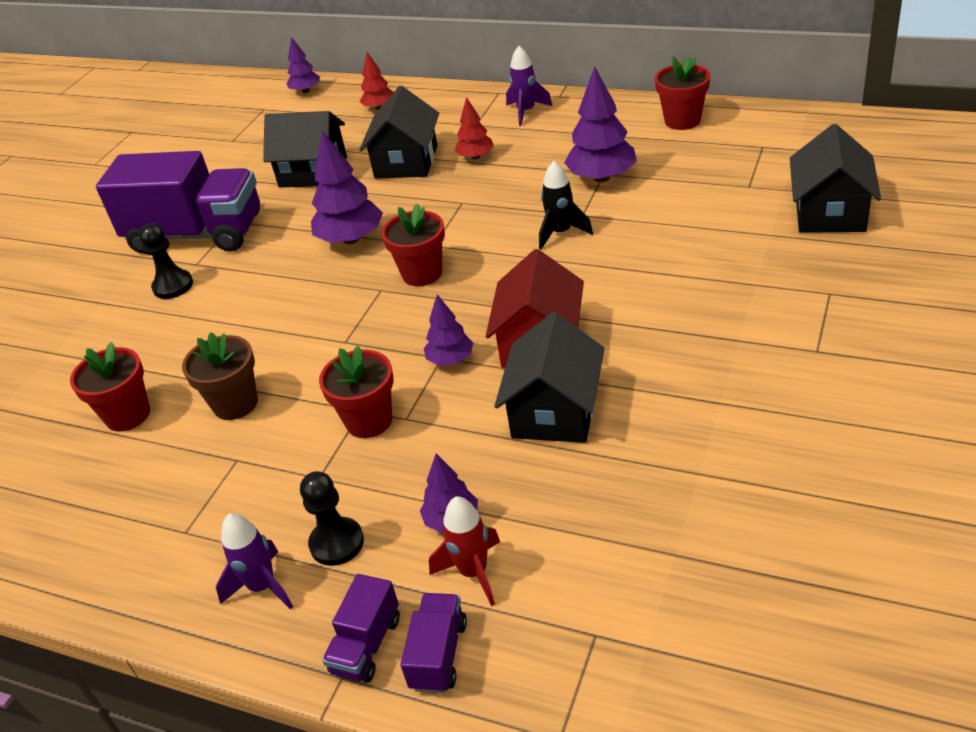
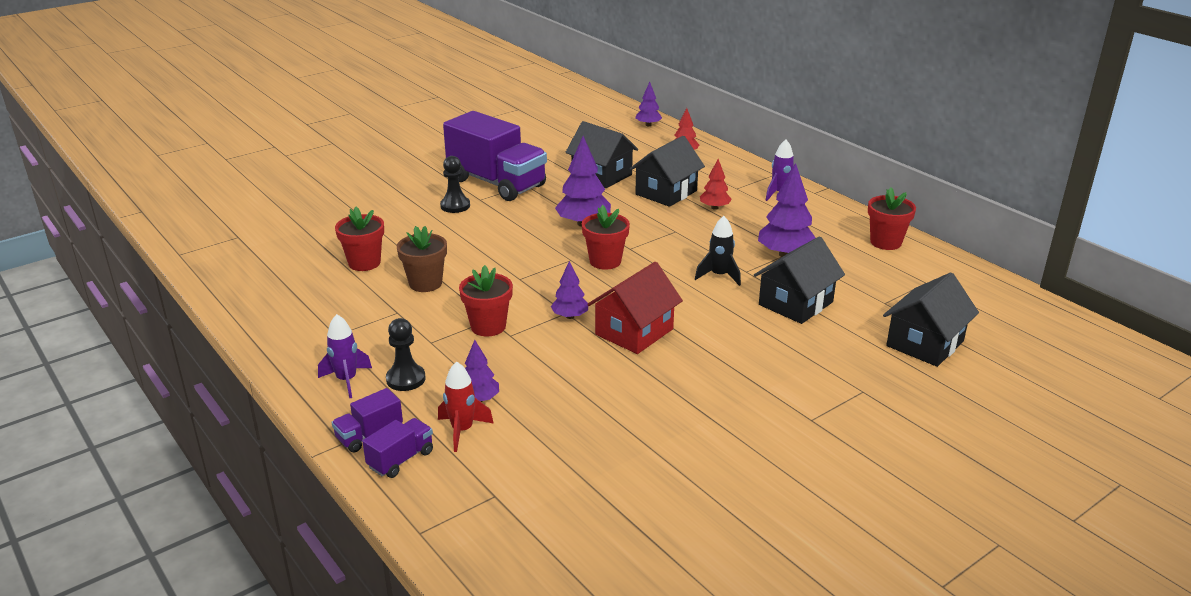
camera: 25 degrees right, 10 degrees down
(554, 411) = (600, 373): black house -> black house (795, 303)

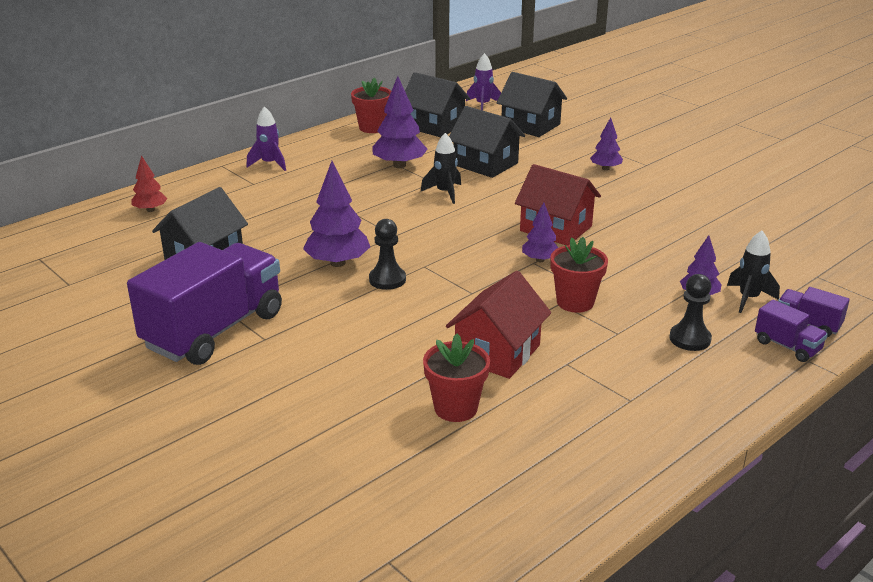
camera: 95 degrees left, 0 degrees up
(347, 380) = (712, 375): purple rocket -> purple rocket (483, 105)
(425, 283) = (497, 352): brown flower pot -> red house
(455, 206) = (284, 356): black pawn -> black pawn (387, 279)
(462, 430) = (748, 299): red rocket -> black rocket
(605, 261) = (425, 247): red flower pot -> none
(648, 125) = (49, 233): purple tree -> purple tree (605, 168)
(666, 192) = (260, 219): black house -> black house (434, 126)
(714, 207) = (300, 194): red tree -> none

